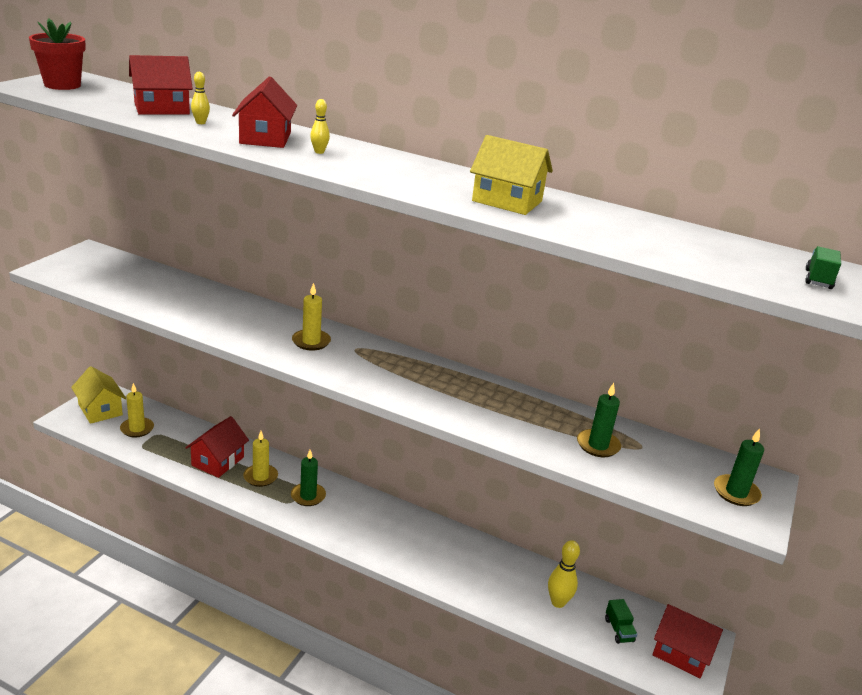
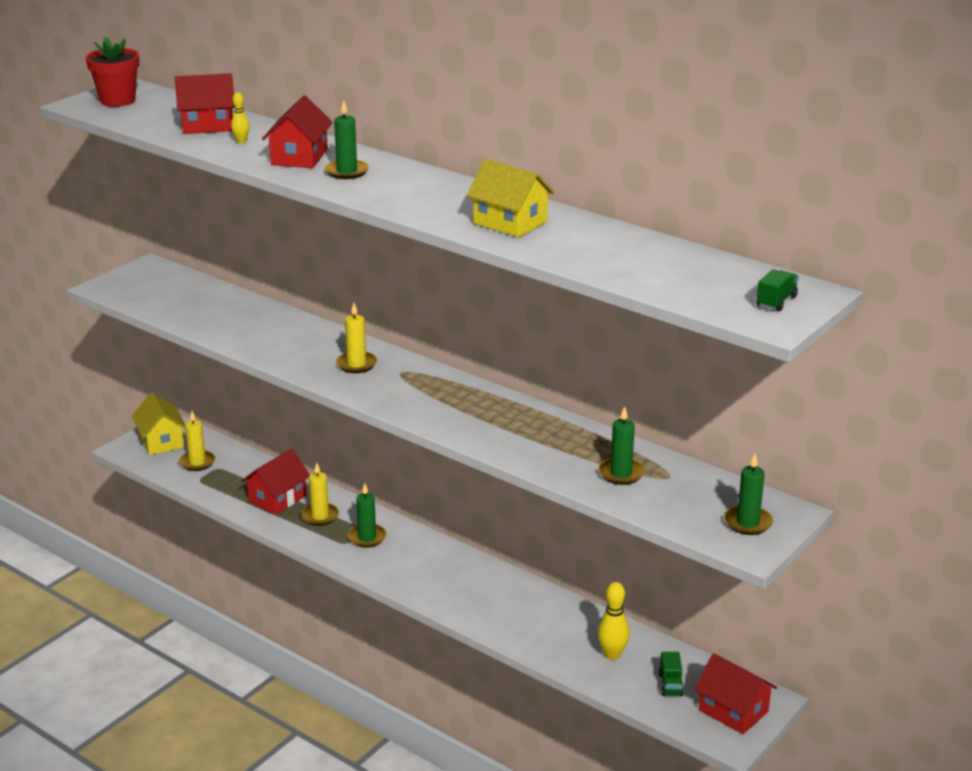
camera: 15 degrees right, 0 degrees up
(319, 152) = (347, 171): yellow bowling pin -> green candle

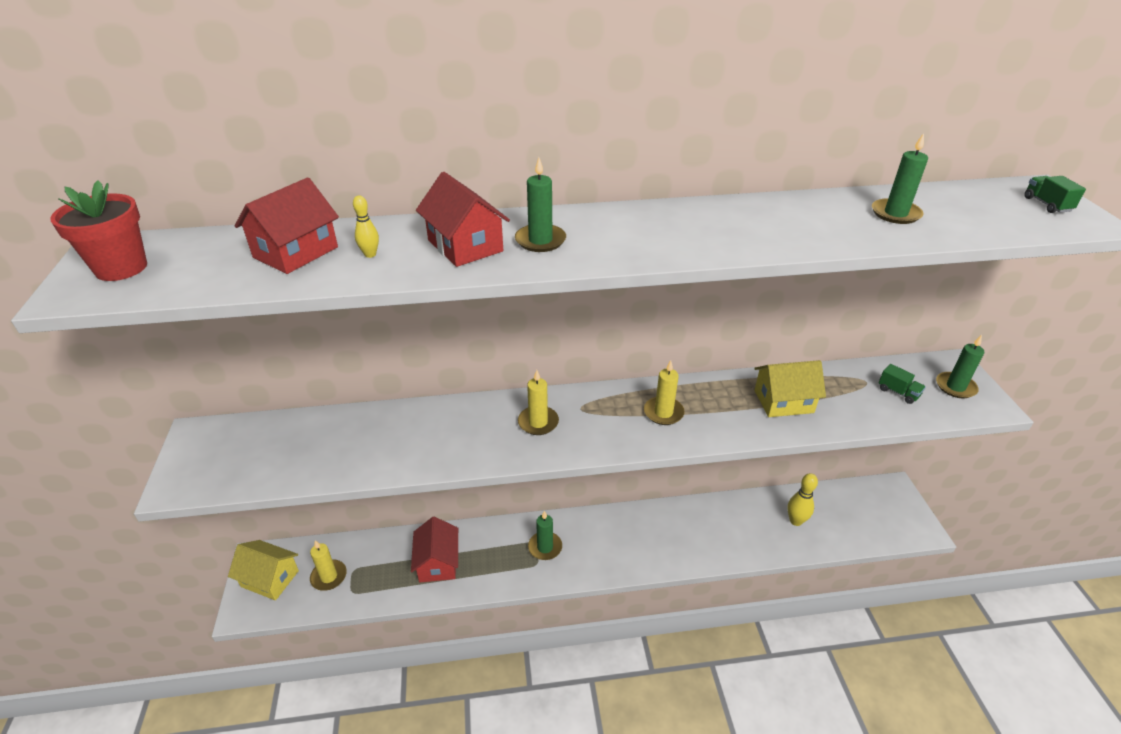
camera: 45 degrees left, 10 degrees up
(320, 516) = (489, 554): yellow candle -> yellow candle (663, 412)
(510, 222) = (768, 226): yellow house -> yellow house (783, 401)
(621, 473) = (843, 398): green candle -> green candle (895, 214)
(670, 685) = (848, 517): green truck -> green truck (898, 392)
(733, 710) = (894, 509): red house -> none

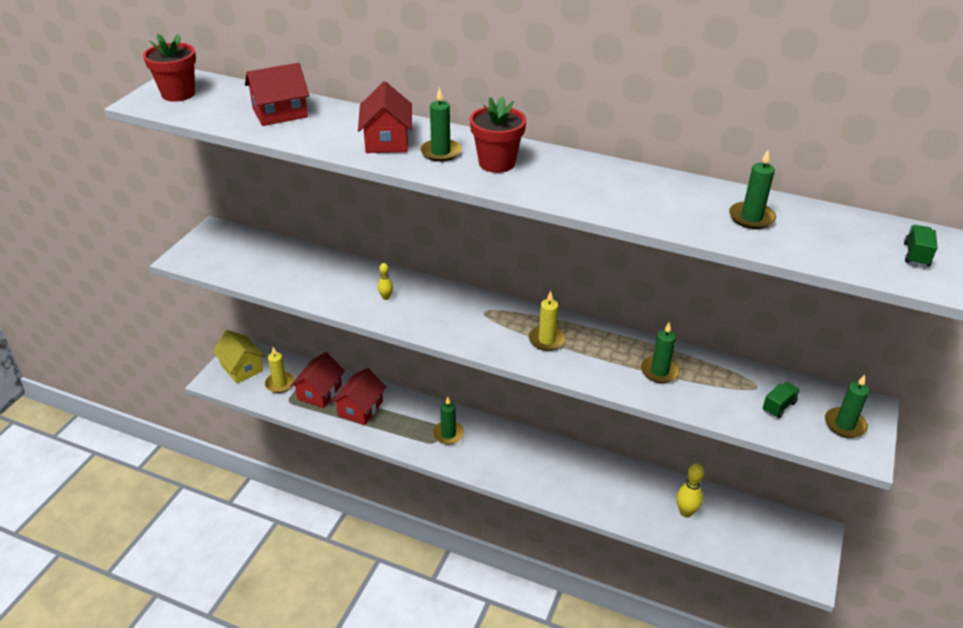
camera: 30 degrees right, 0 degrees up
(370, 254) = (322, 128): yellow bowling pin -> yellow bowling pin (386, 297)
(381, 565) = (319, 392): none -> red house
(538, 422) = (442, 309): yellow candle -> none
(612, 234) = (497, 163): none -> red flower pot
(783, 401) = (659, 371): yellow house -> green candle
(898, 392) = (779, 406): green truck -> green truck turned 120 degrees counterclockwise

